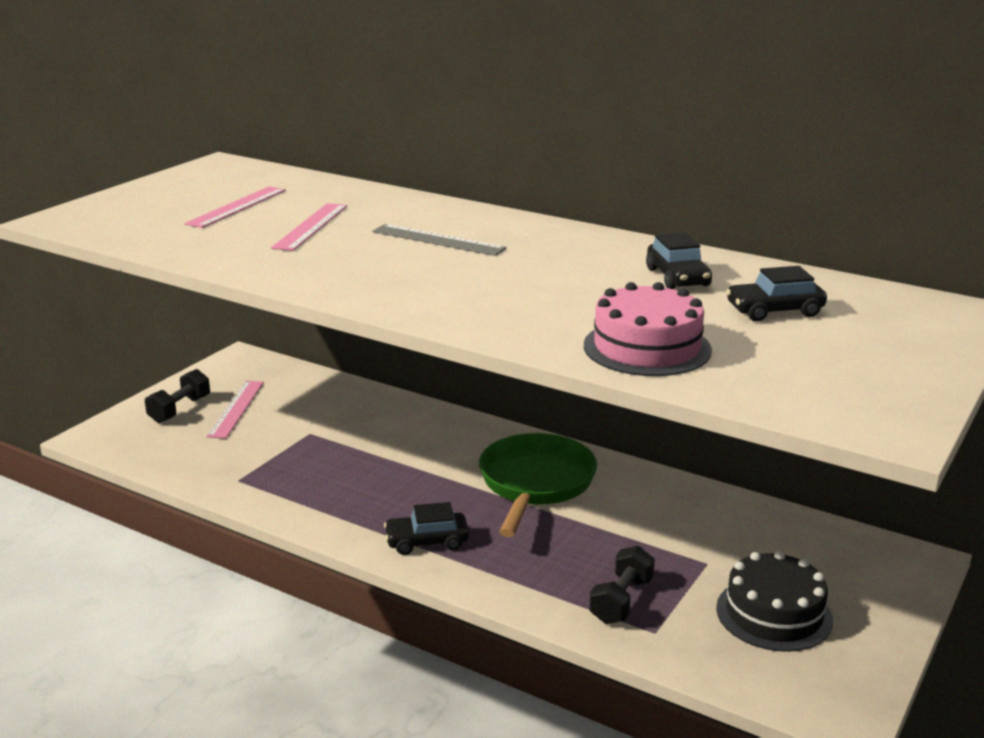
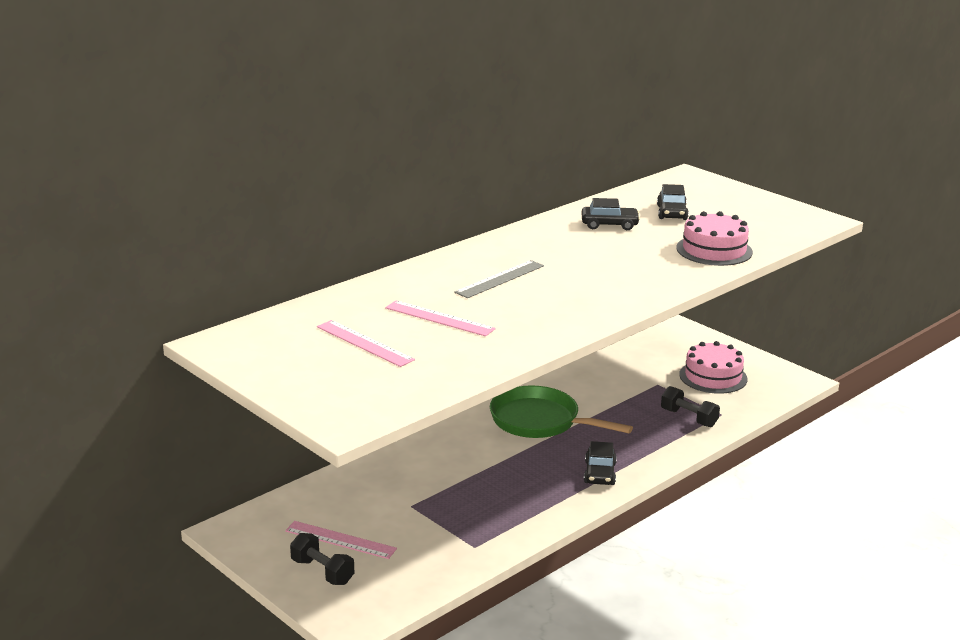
camera: 75 degrees left, 0 degrees up
(774, 614) = (713, 377): black cake -> pink cake

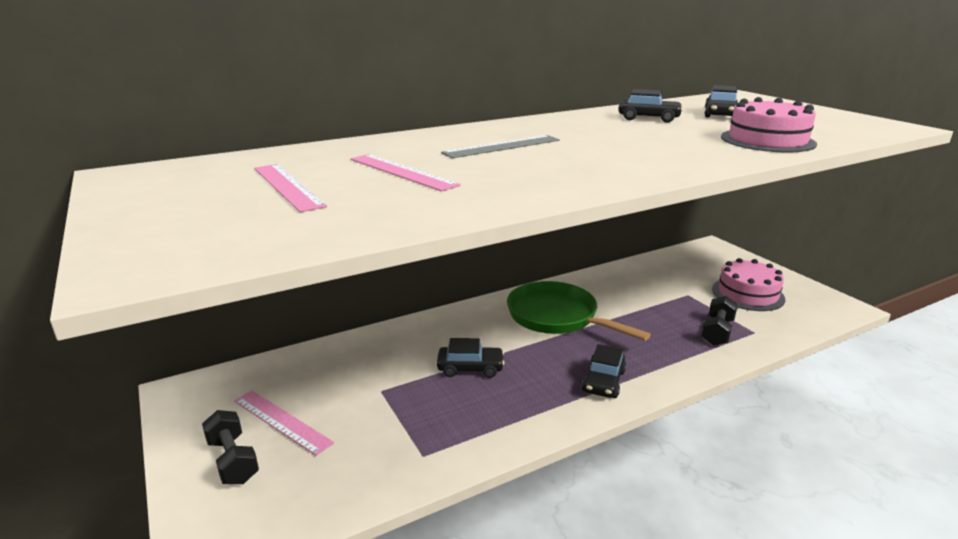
camera: 15 degrees right, 0 degrees up
(480, 477) = (470, 368): none -> black car
(689, 418) = (717, 332): black dumbbell -> black dumbbell turned 60 degrees clockwise

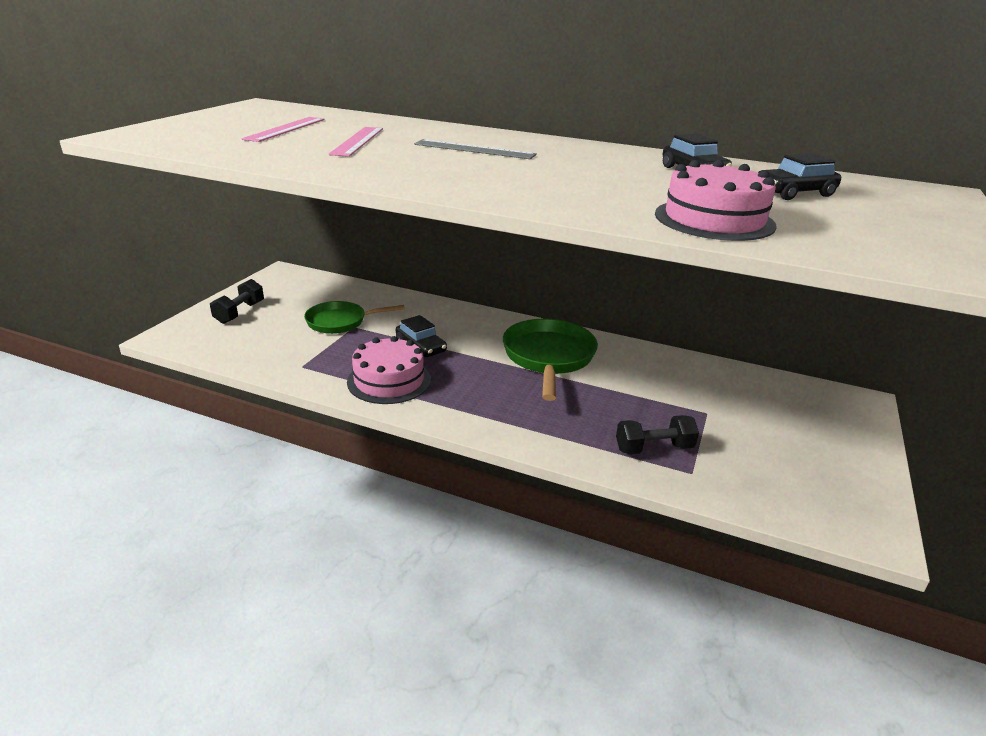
camera: 50 degrees right, 5 degrees up
(281, 421) = (287, 310): pink ruler -> none
(359, 395) = (340, 322): none -> green pan
(603, 381) = (476, 408): black car -> none
(747, 294) = (777, 450): pink cake -> pink cake (389, 380)

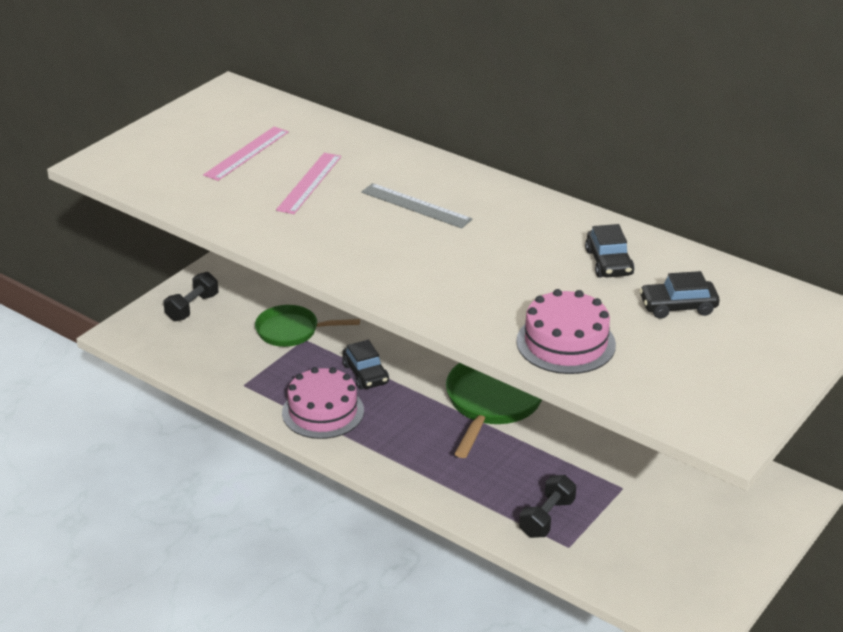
camera: 15 degrees right, 5 degrees up
(654, 448) = (546, 518): black dumbbell -> black dumbbell turned 60 degrees counterclockwise

